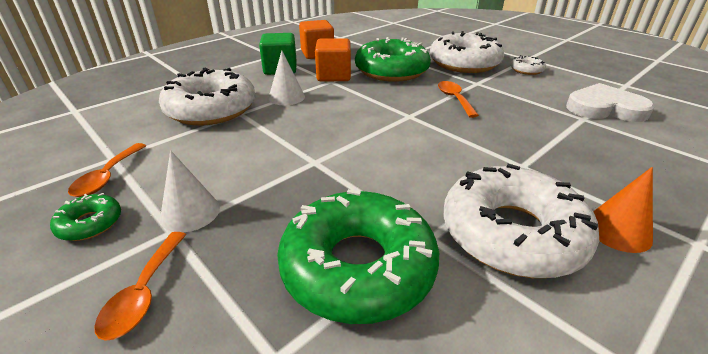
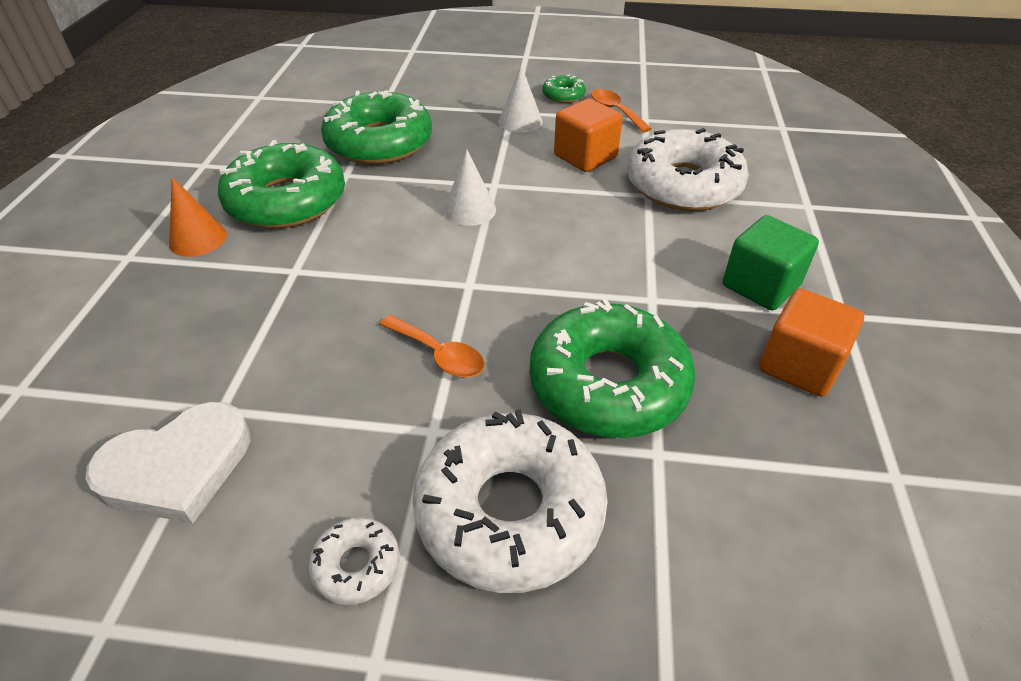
camera: 140 degrees right, 10 degrees up
(144, 293) = (476, 93): orange spoon -> none
(286, 97) = (648, 239): white cone -> white cone (469, 210)
(334, 76) = (668, 313): orange cube -> orange cube (585, 157)
(512, 233) = (286, 201): white donut -> green donut

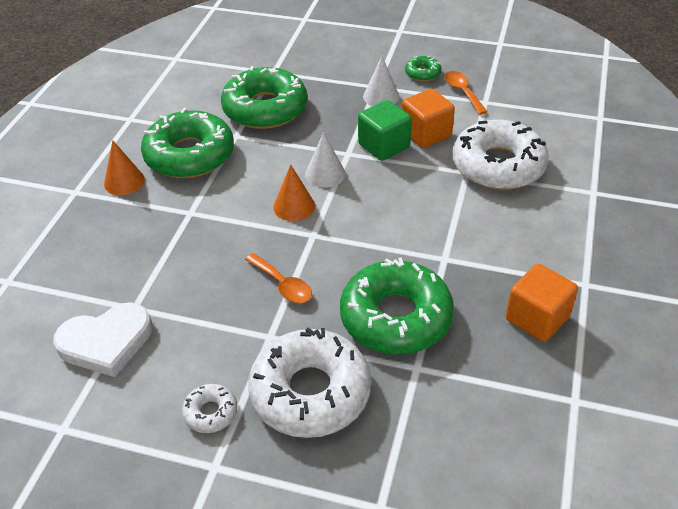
camera: 10 degrees right, 0 degrees up
(436, 251) = (294, 206): none -> orange cone
(760, 286) = (530, 255): green cube -> green cube (384, 146)

